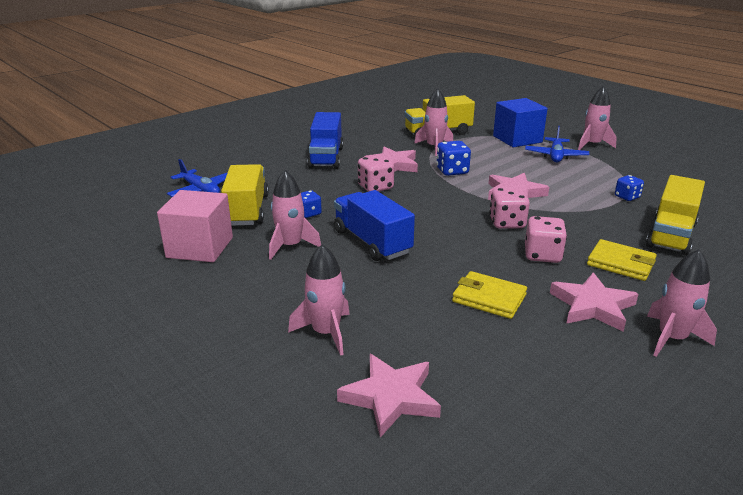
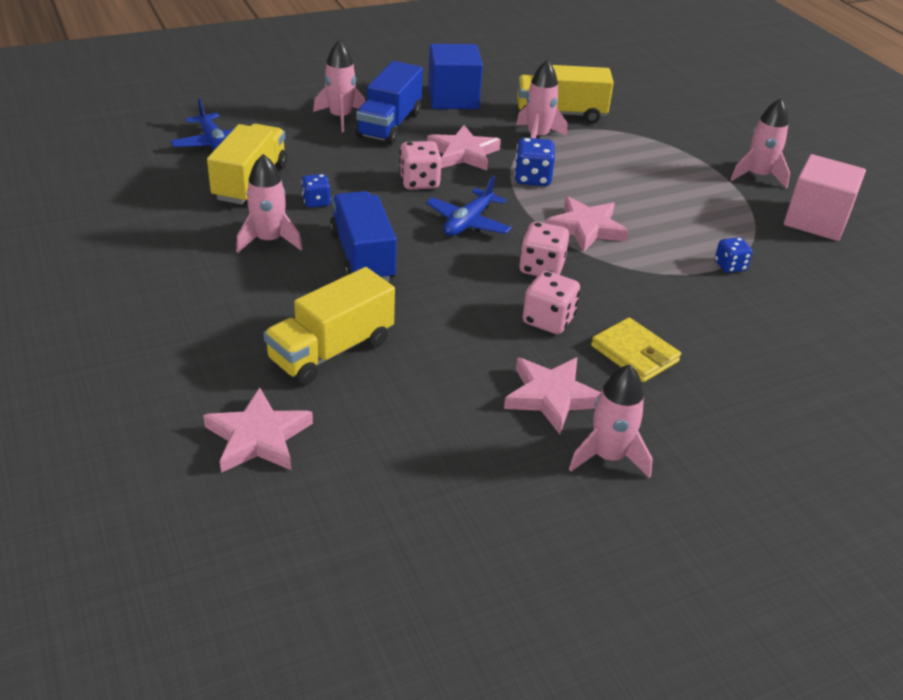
camera: 15 degrees right, 10 degrees up
(200, 247) = (172, 220): pink cube -> pink cube (816, 220)
(326, 333) = (240, 353): pink rocket -> pink rocket (340, 117)
(489, 298) = (441, 358): yellow wallet -> none
(517, 139) = (660, 146): blue cube -> blue cube (453, 98)
(555, 156) = (690, 183): blue plane -> blue plane (468, 222)
(671, 235) = (735, 332): yellow truck -> yellow truck (331, 350)

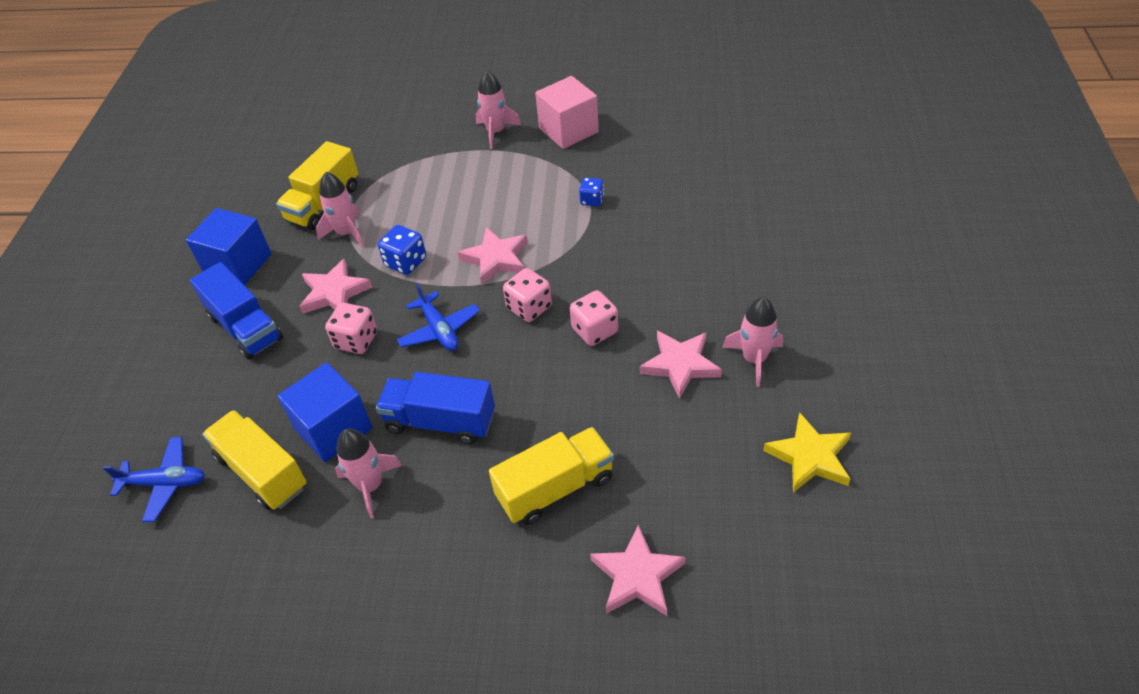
camera: 55 degrees left, 10 degrees up
(316, 202) = (333, 428): blue dice -> blue cube
(331, 350) = (555, 488): yellow truck -> yellow truck turned 105 degrees counterclockwise
(340, 117) = (202, 361): pink rocket -> none
(497, 543) = (810, 457): none -> yellow star
(634, 354) = (658, 297): yellow wallet -> none

